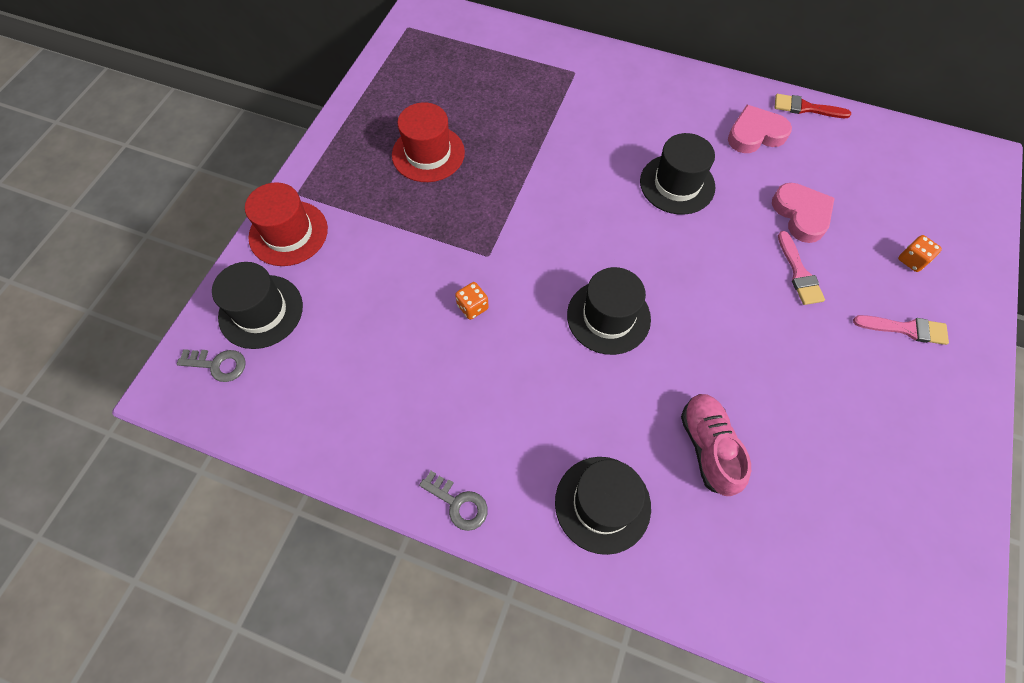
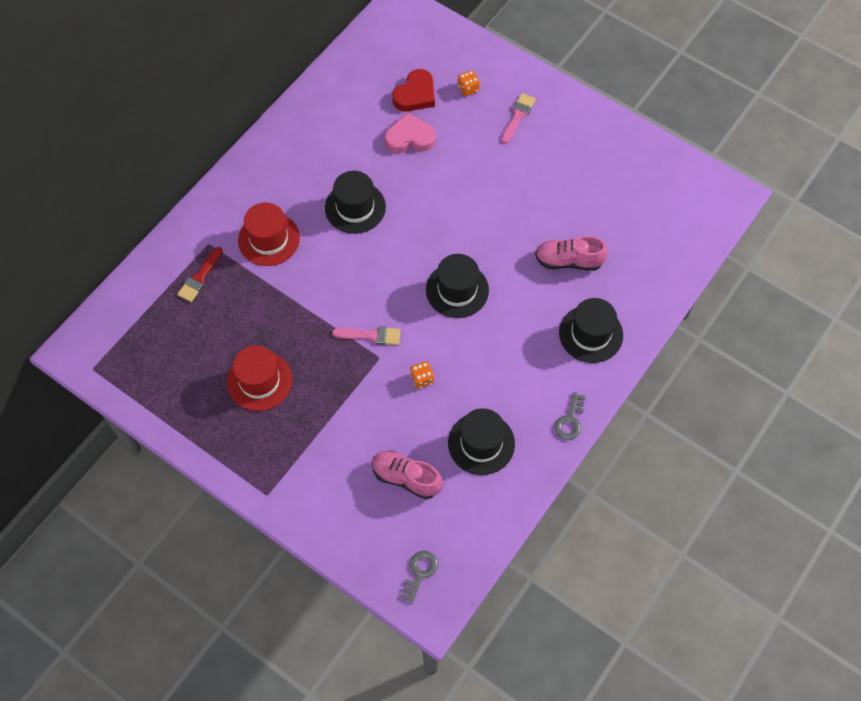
camera: 75 degrees left, 0 degrees up
(261, 311) = (380, 536): black hat -> black hat (481, 443)
(288, 233) = (308, 506): red hat -> red hat (269, 239)
(338, 321) = (406, 478): none -> pink shoe
(458, 503) = (570, 420): grey key -> grey key turned 150 degrees clockwise
(755, 134) = (325, 137): pink heart -> none
(799, 273) = (457, 159): pink brush -> pink brush (371, 335)
(805, 108) = (311, 94): red brush -> red brush (199, 277)
(867, 206) = (415, 94): none -> red heart

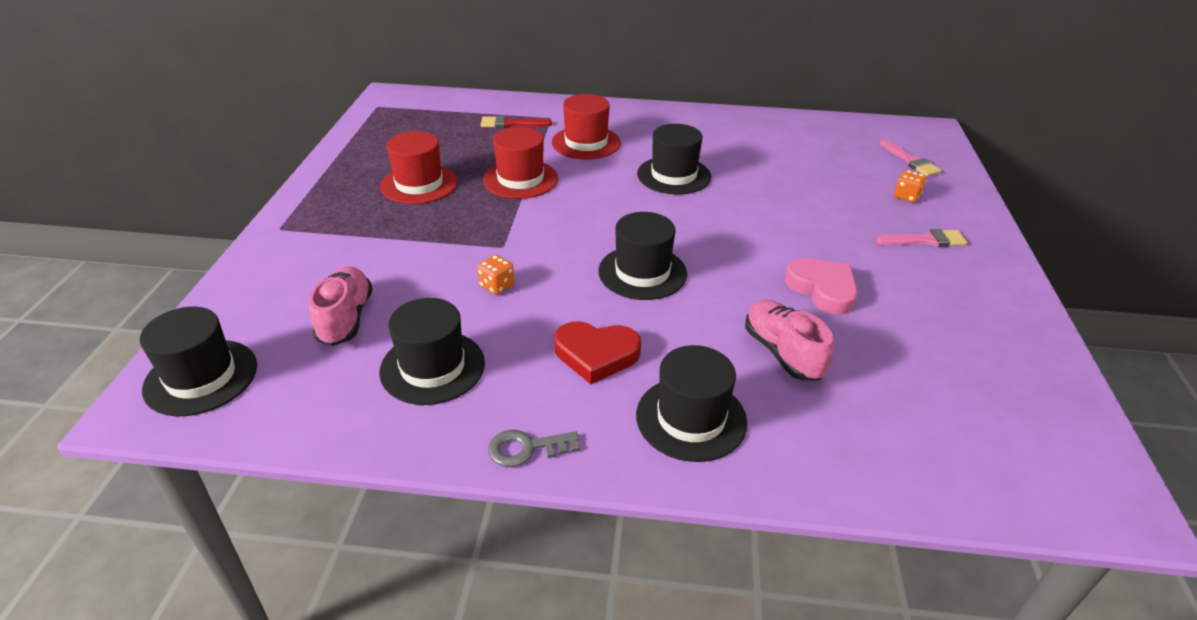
camera: 60 degrees right, 25 degrees down
(296, 309) = (520, 179): none -> red hat
(371, 335) = (527, 232): pink brush -> pink brush (910, 161)
(410, 138) = (796, 180): pink heart -> pink heart (822, 289)
(415, 94) = (850, 168): red heart -> red heart (596, 355)
(420, 573) = (201, 377): grey key -> black hat

